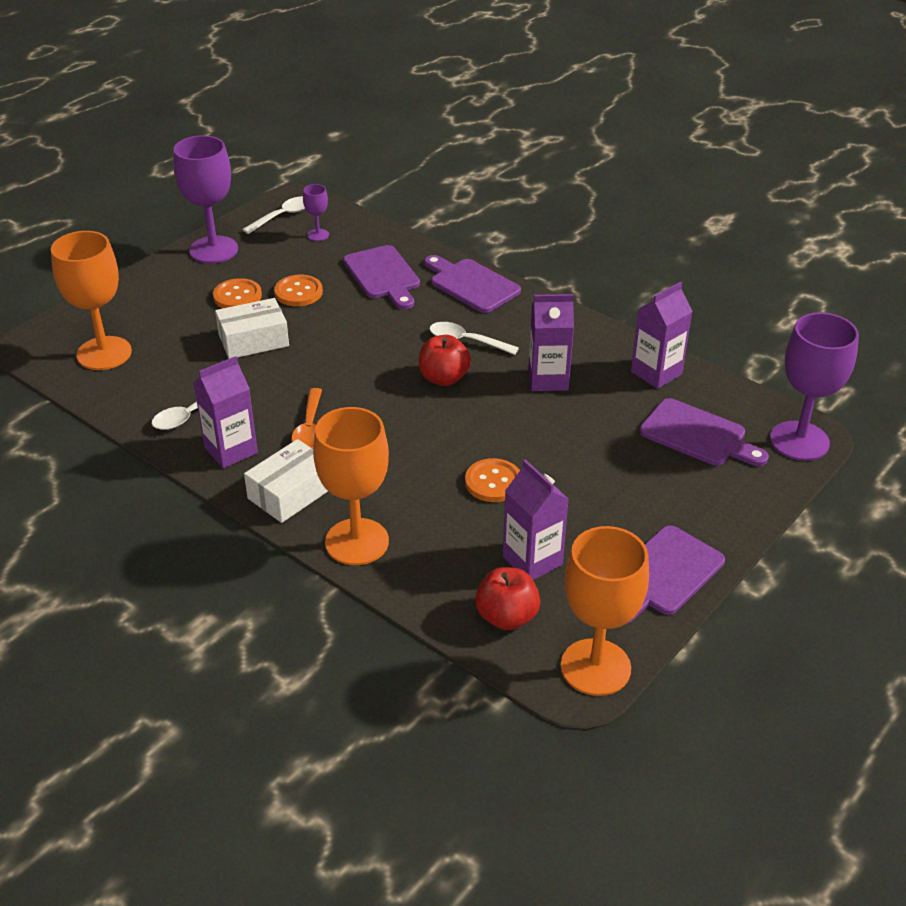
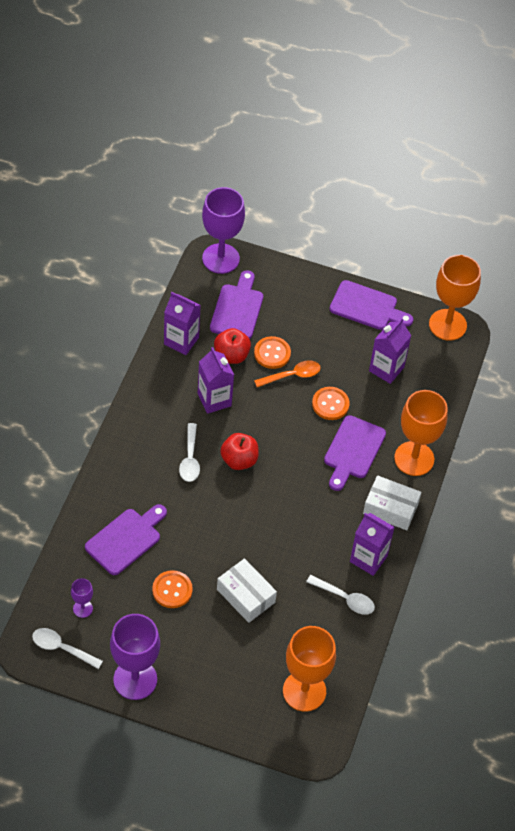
camera: 115 degrees left, 15 degrees up
(237, 296) = (194, 631): orange button -> orange button (272, 353)
(309, 428) = (326, 521): orange spoon -> orange spoon (292, 375)
(471, 284) = (115, 476): purple cutting board -> purple cutting board (353, 451)
(506, 617) = (433, 370): red apple -> red apple (231, 355)

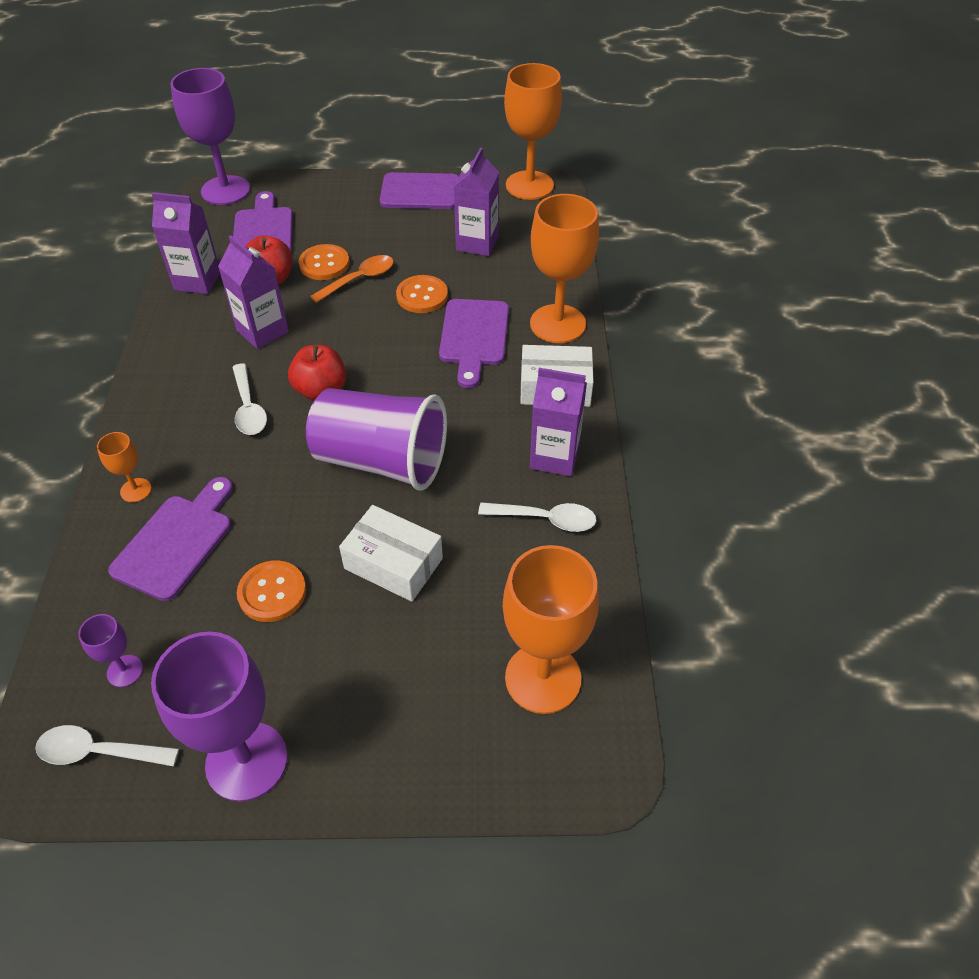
camera: 15 degrees left, 5 degrees down
(109, 496) = (136, 490): none -> orange goblet
(261, 525) = (381, 461): none -> purple cup

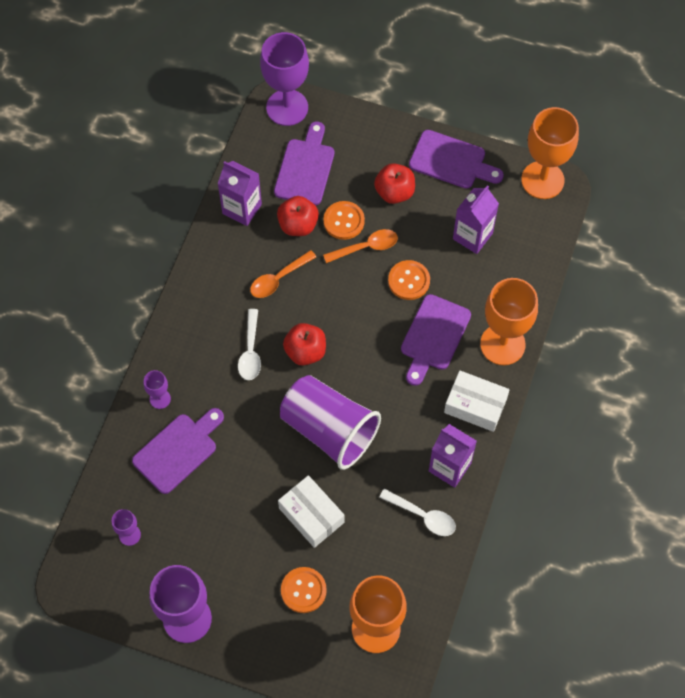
camera: 20 degrees right, 15 degrees up
(98, 752) = (106, 583): white spoon -> none
(136, 490) = (160, 399): orange goblet -> purple goblet
(262, 331) = (278, 279): purple carton -> orange spoon
(272, 592) = (229, 510): orange button -> orange button (303, 590)
(373, 228) = (394, 192): none -> red apple

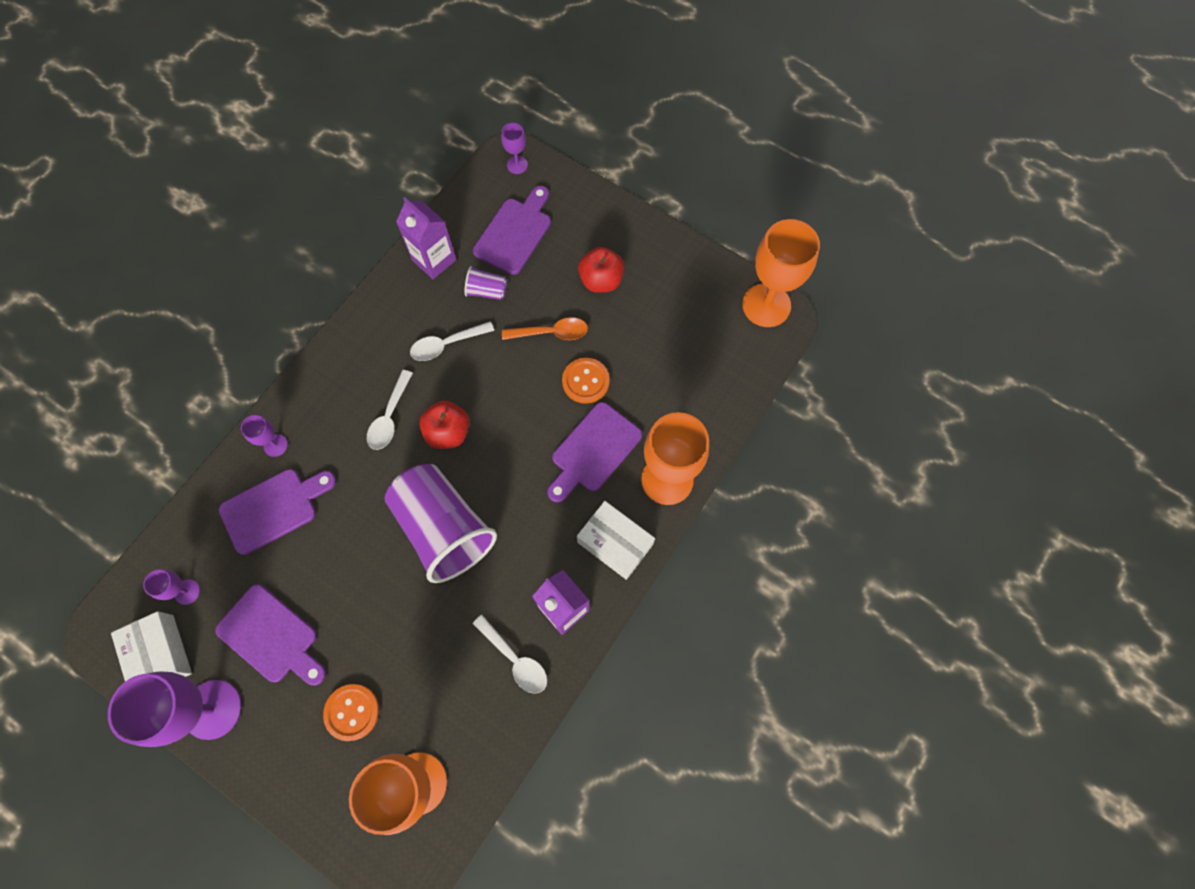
camera: 15 degrees right, 5 degrees up
(278, 279) = (446, 344): orange spoon -> white spoon
(287, 107) = (517, 165): purple goblet -> purple goblet, size x0.46
(298, 225) = (487, 291): red apple -> purple cup
(311, 515) = (391, 624): white box -> white box (160, 654)
(344, 221) = (536, 298): orange button -> none
(451, 161) = (673, 261): purple cutting board -> purple cutting board (271, 637)
(472, 236) = (670, 348): purple carton -> none

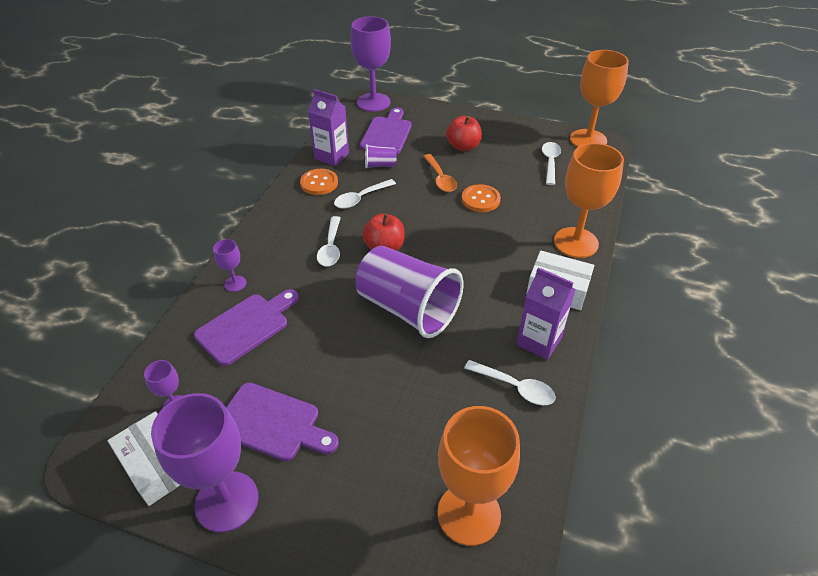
camera: 15 degrees left, 25 degrees down
(352, 712) = (376, 467): orange button -> orange button (319, 183)
(517, 165) = (373, 102): purple goblet -> purple goblet, size x2.16
(551, 333) = (440, 178): orange spoon -> orange spoon turned 90 degrees clockwise
(593, 451) = (508, 237): purple cutting board -> none
(698, 336) = (550, 162): none -> white spoon

